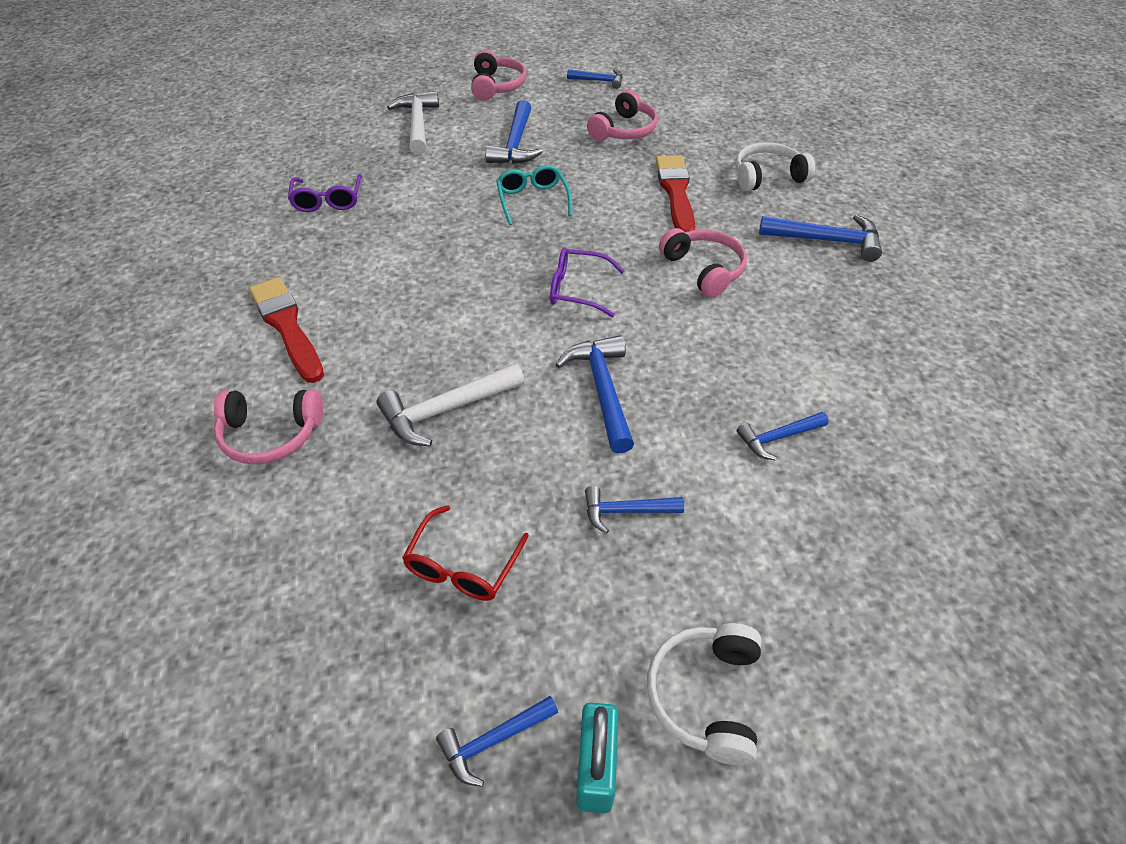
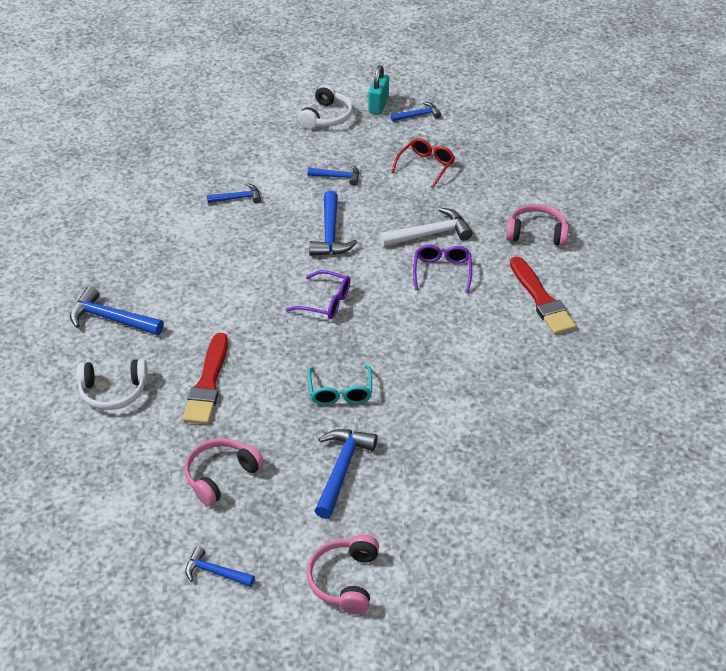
camera: 170 degrees left, 5 degrees down
(328, 201) = (530, 416): purple glasses -> purple glasses (442, 271)
(418, 124) = (445, 518): white hammer -> none
(703, 269) = (223, 306): pink headphones -> none

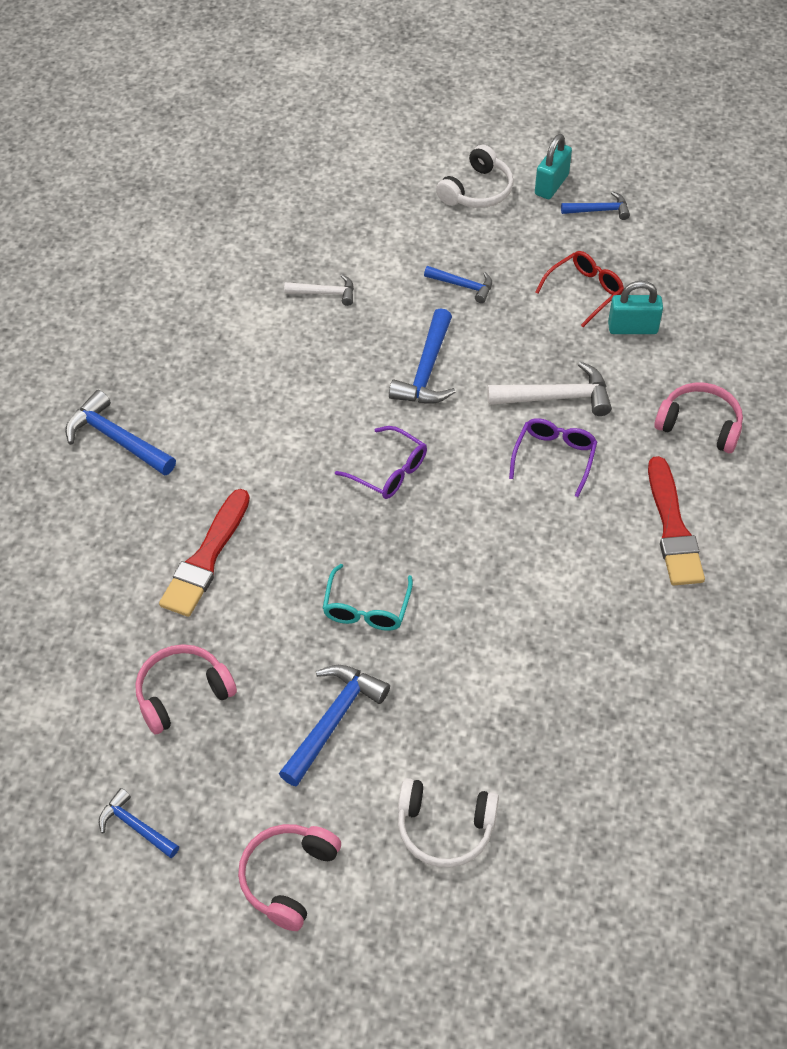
camera: 15 degrees right, 10 degrees up
(113, 391) = (89, 543): white headphones -> white headphones (445, 828)
(237, 198) = (325, 293): blue hammer -> white hammer
(468, 183) = (632, 328): none -> turquoise padlock

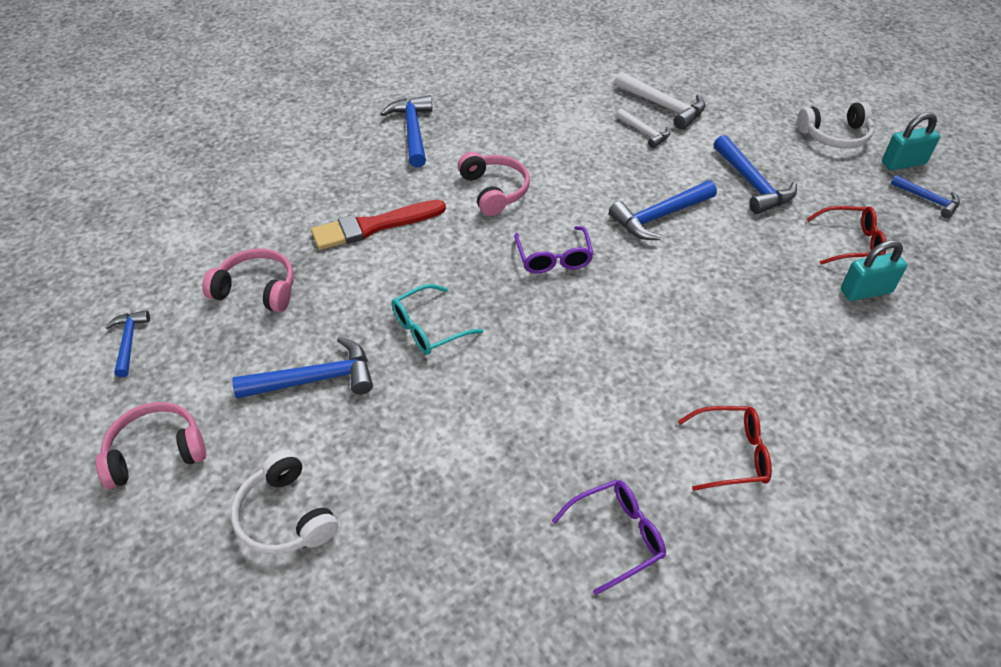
camera: 45 degrees right, 5 degrees down
(462, 286) = (752, 183): blue hammer -> blue hammer, size x1.64
(554, 457) = (690, 333): purple glasses -> purple glasses (617, 536)
(556, 397) = (741, 295): white hammer -> white hammer (663, 106)
(632, 328) = (865, 291): turquoise padlock -> turquoise padlock turned 60 degrees counterclockwise
(673, 528) = (732, 454): red brush -> red glasses
(699, 425) = (849, 397): pink headphones -> pink headphones (494, 191)

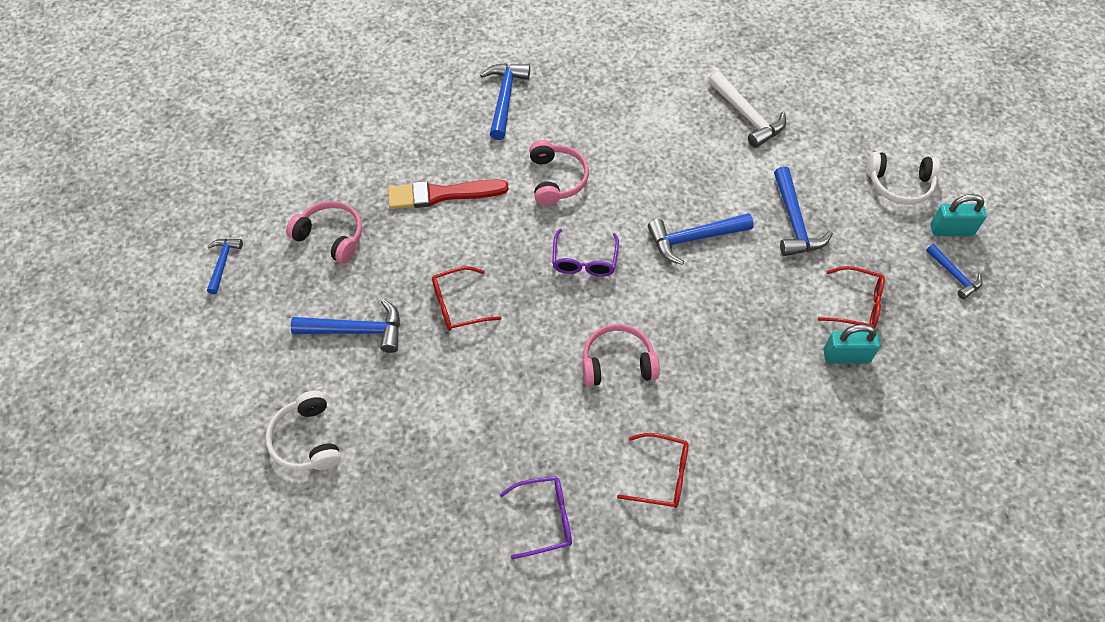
camera: 15 degrees right, 10 degrees up
(156, 452) = (225, 365): pink headphones -> pink headphones (617, 363)
(428, 328) = (458, 305): turquoise glasses -> red glasses
(644, 132) = (717, 143): white hammer -> none

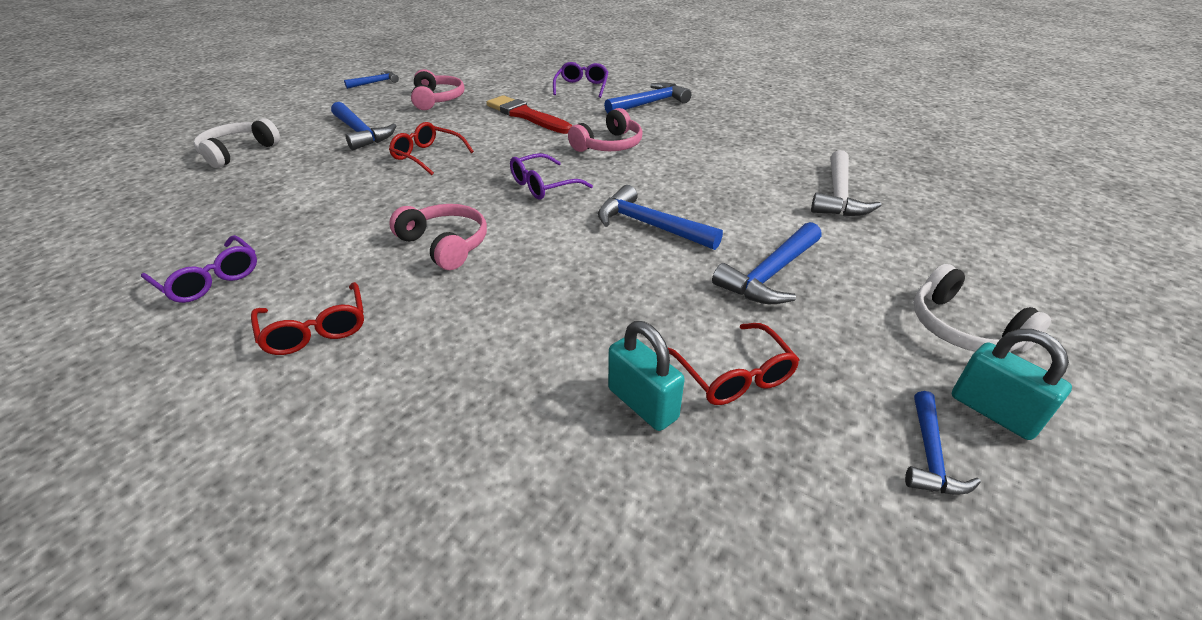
camera: 50 degrees right, 20 degrees down
(418, 117) = (582, 87): none -> purple glasses

